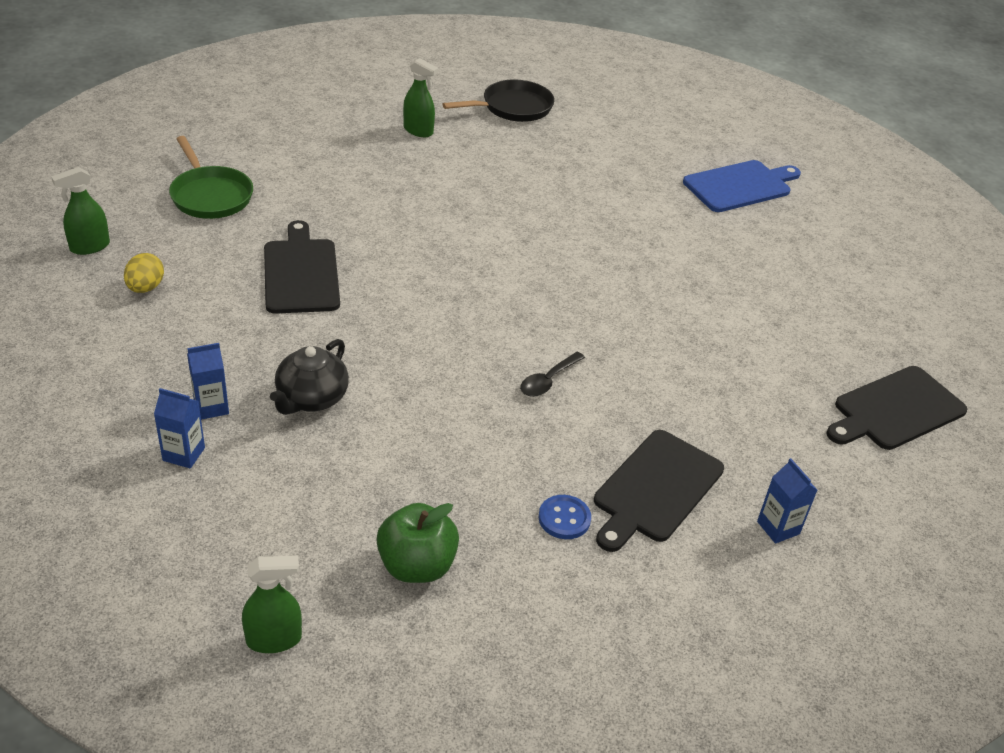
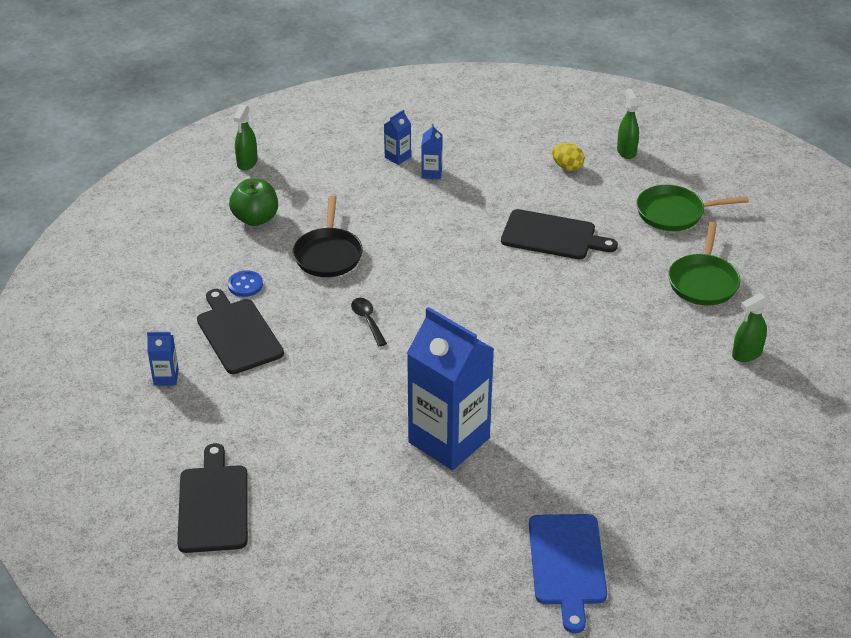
camera: 120 degrees right, 0 degrees up
(311, 398) = (415, 212): black teapot -> none
(324, 164) = (703, 281): none -> green pan
(513, 107) = (778, 438): black pan -> black pan (328, 254)
(670, 276) = (449, 440): none -> blue carton

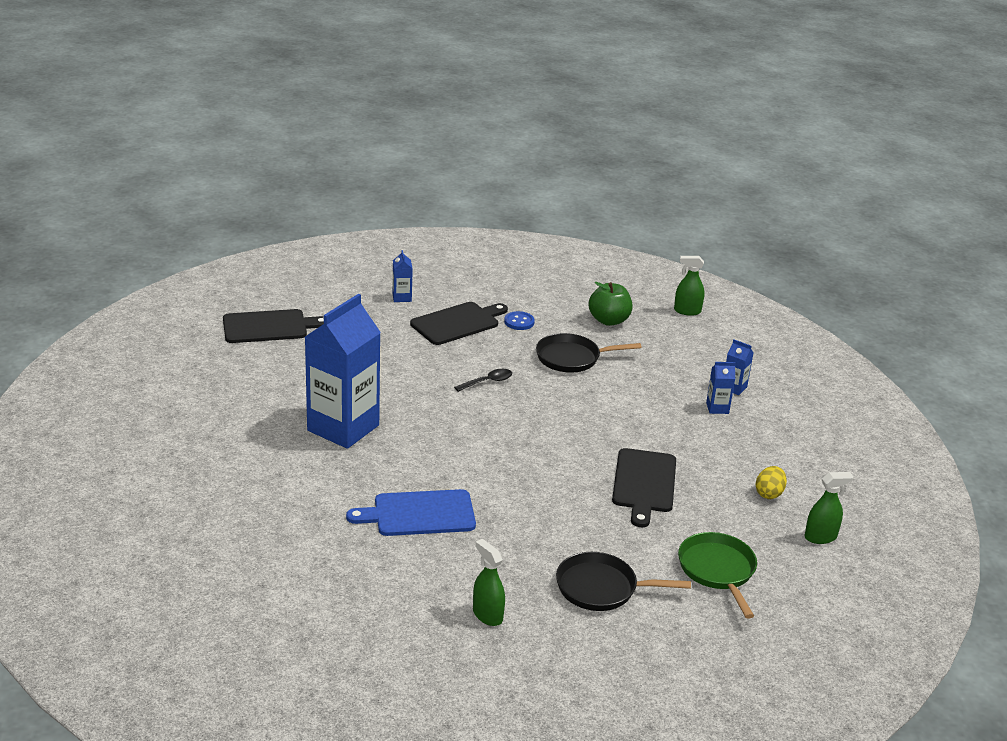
camera: 80 degrees right, 10 degrees down
(567, 564) = (199, 491): blue cutting board -> blue cutting board (419, 514)
(703, 281) = (601, 588): green pan -> black pan

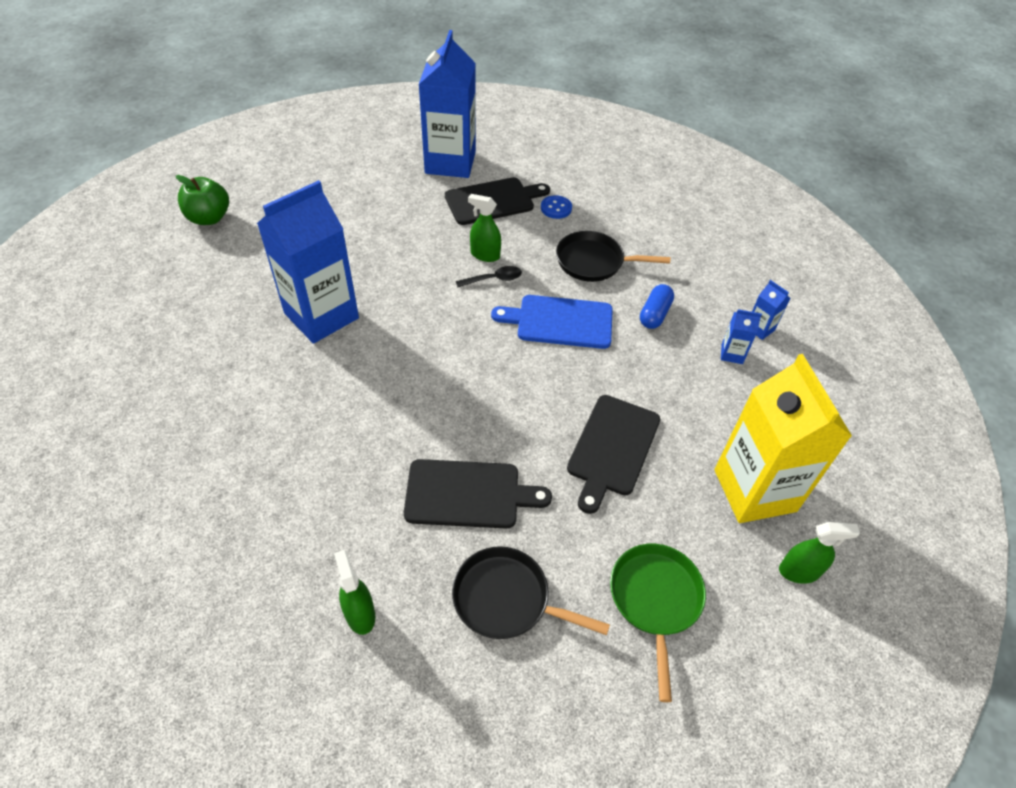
camera: 15 degrees right, 20 degrees up
(269, 327) = (307, 180): black cutting board -> black cutting board (468, 494)
(402, 297) = (450, 162): blue carton -> blue carton, size x2.49
(419, 514) = (349, 446): blue cutting board -> blue cutting board (560, 322)
(609, 320) = (650, 219): green apple -> green apple (209, 218)
(641, 389) = (654, 314): none -> blue capsule
(687, 311) = (739, 219): green spray bottle -> green spray bottle (485, 255)
(769, 494) = (754, 490): yellow egg -> yellow carton

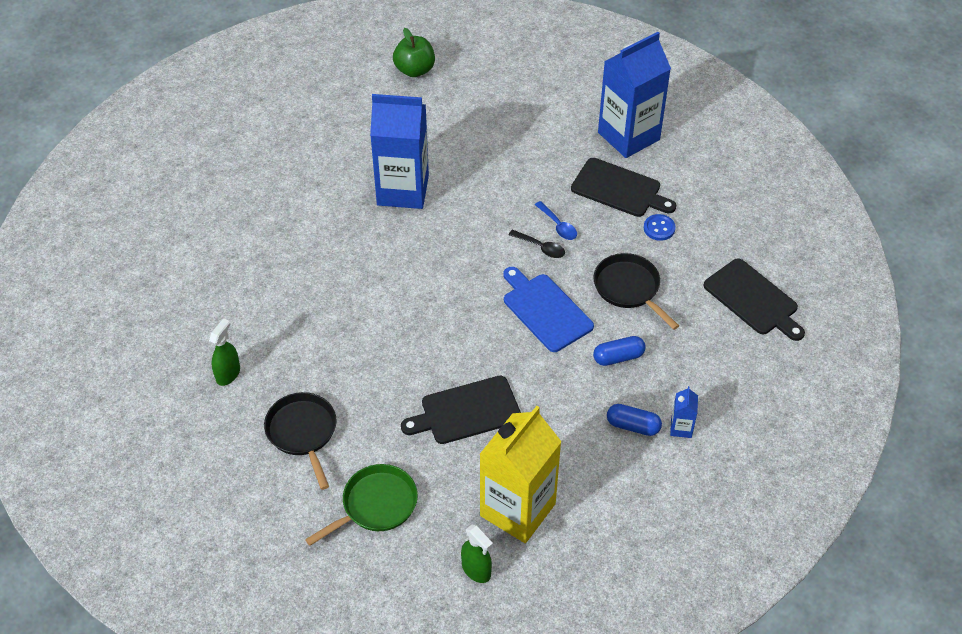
camera: 50 degrees right, 0 degrees up
(468, 494) = (352, 363): black cutting board -> black cutting board (753, 299)
(485, 255) = (558, 226): green spray bottle -> blue spoon
(732, 354) = (633, 426): blue carton -> blue capsule

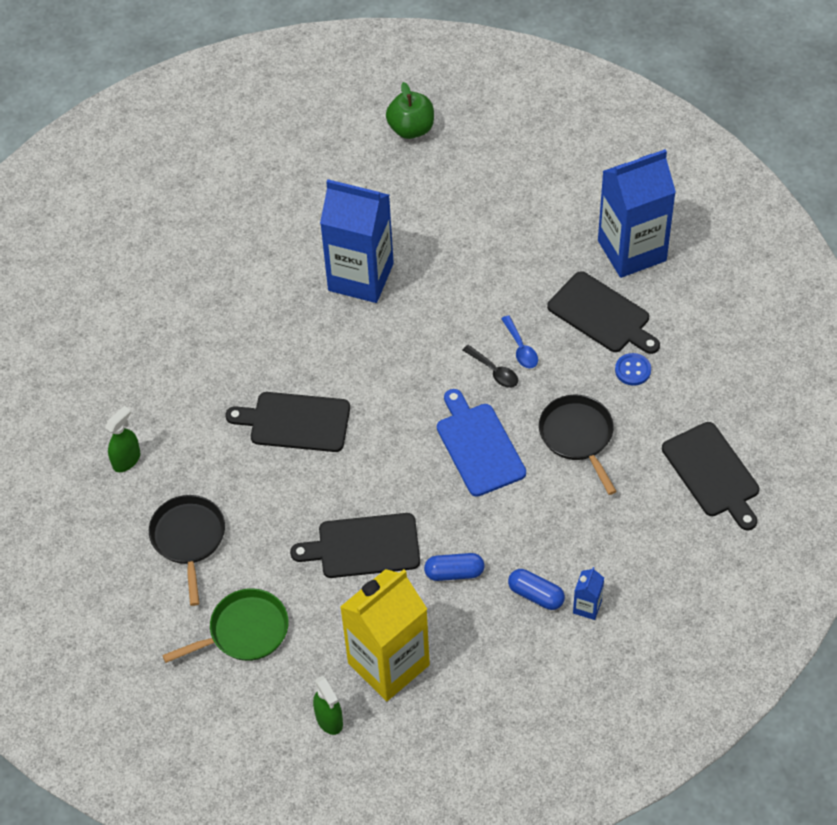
camera: 15 degrees right, 5 degrees up
(376, 317) = (295, 422): none -> black cutting board
(618, 357) = (543, 514): blue capsule -> blue capsule (454, 573)

